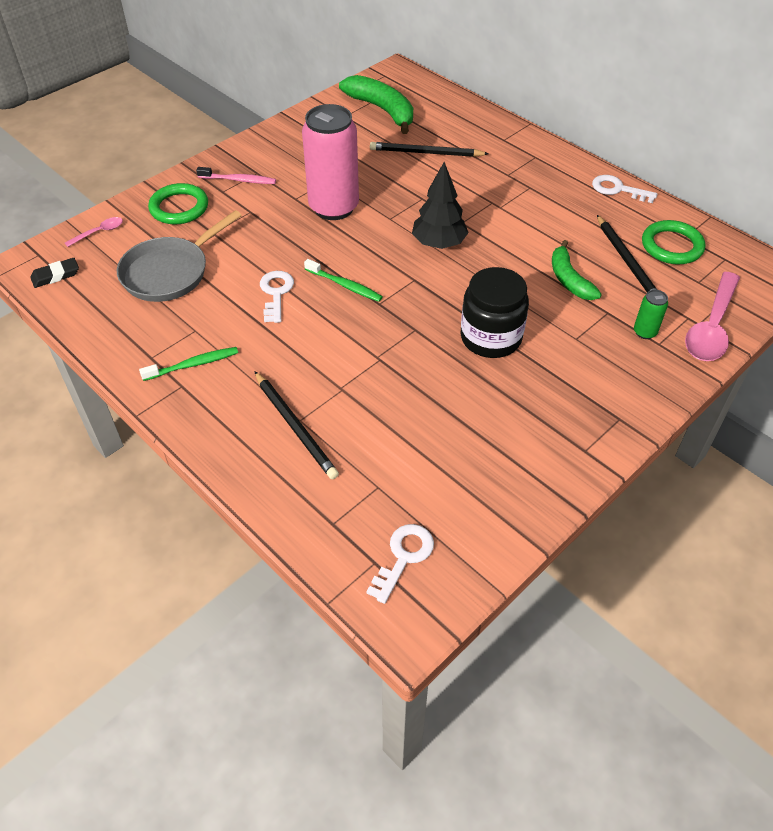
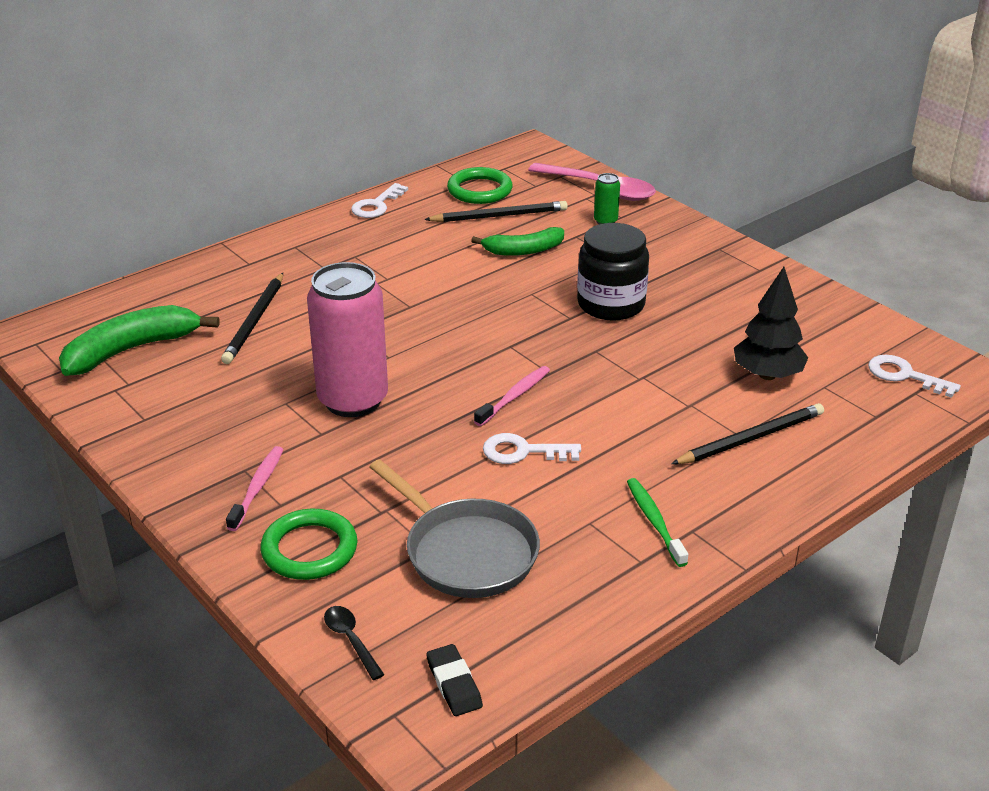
camera: 85 degrees left, 15 degrees down
(99, 232) = (351, 640): pink spoon -> black spoon
(345, 285) = (514, 396): green toothbrush -> pink toothbrush
(439, 243) = (447, 324): black tree -> black tree (767, 375)

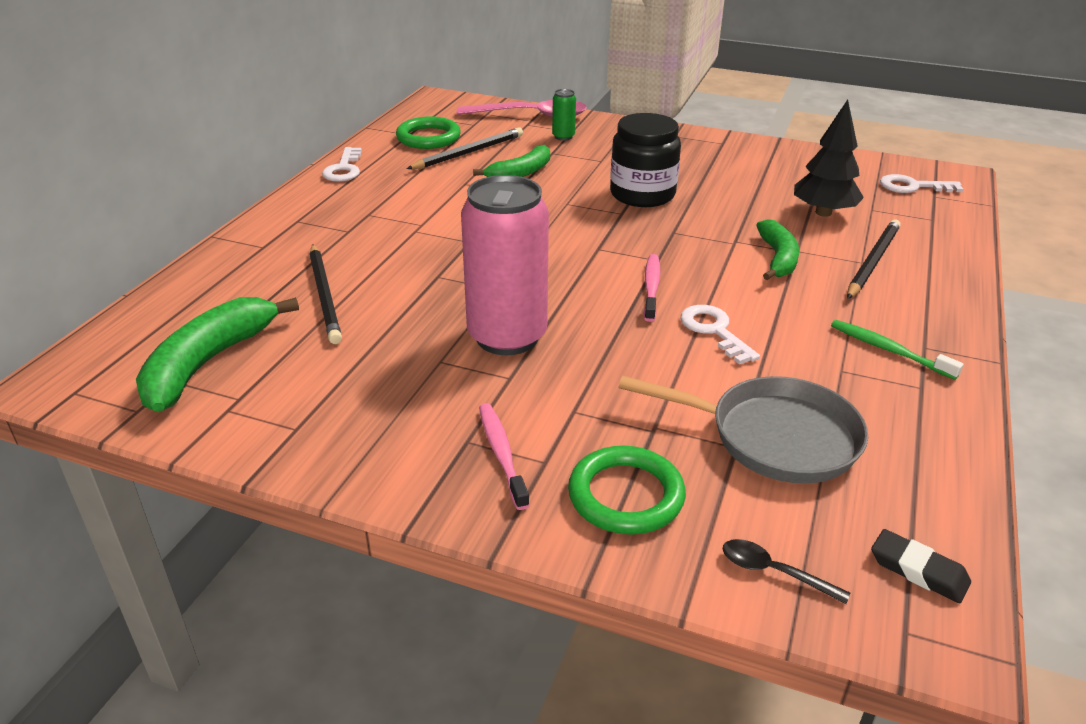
camera: 30 degrees left, 0 degrees up
(522, 451) = (714, 330): white key -> white key turned 90 degrees clockwise
(661, 406) = (777, 258): none -> green banana

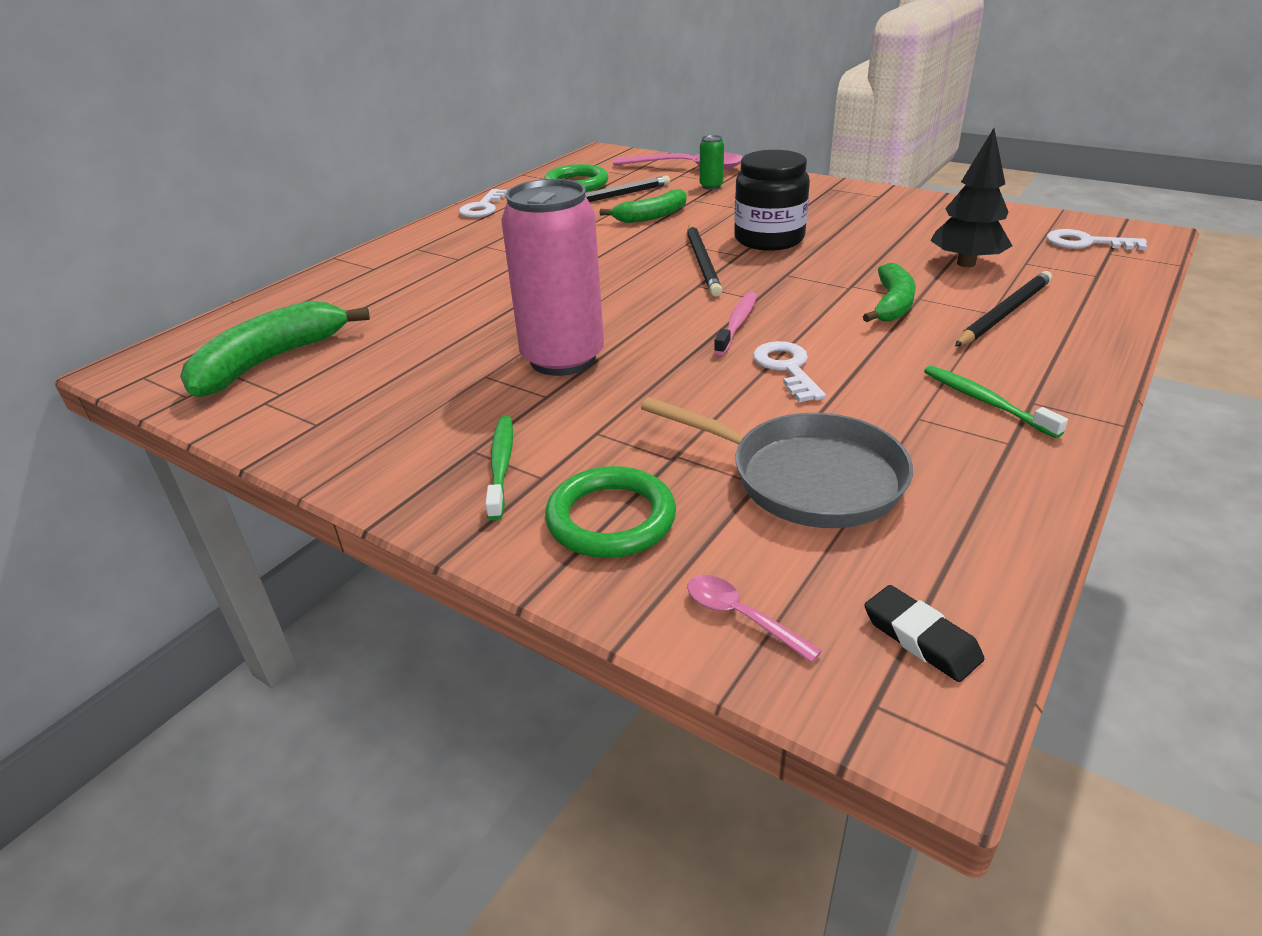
camera: 15 degrees right, 0 degrees up
(325, 295) = (407, 311): black pencil -> black pencil (702, 262)
(501, 454) = (501, 465): pink toothbrush -> green toothbrush
(774, 572) = (741, 617): black spoon -> pink spoon

